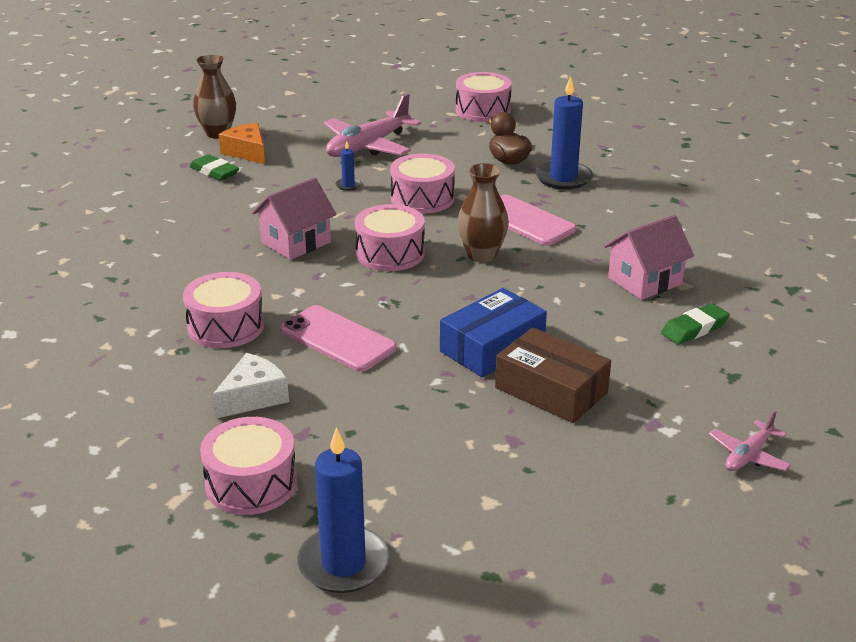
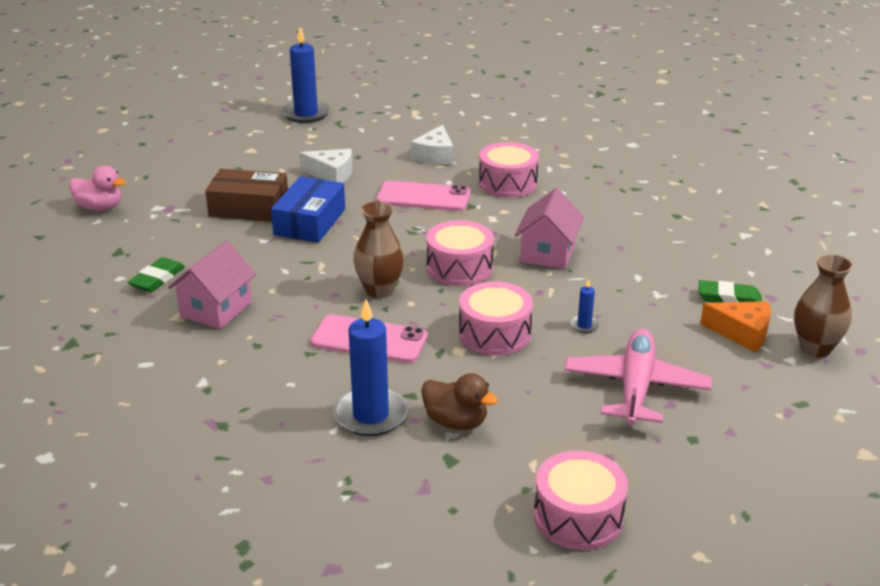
camera: 150 degrees right, 0 degrees up
(251, 483) = (385, 125): pink drum -> none
(412, 410) = (331, 175): none -> white cheese
(748, 455) = (100, 208): pink plane -> pink duck

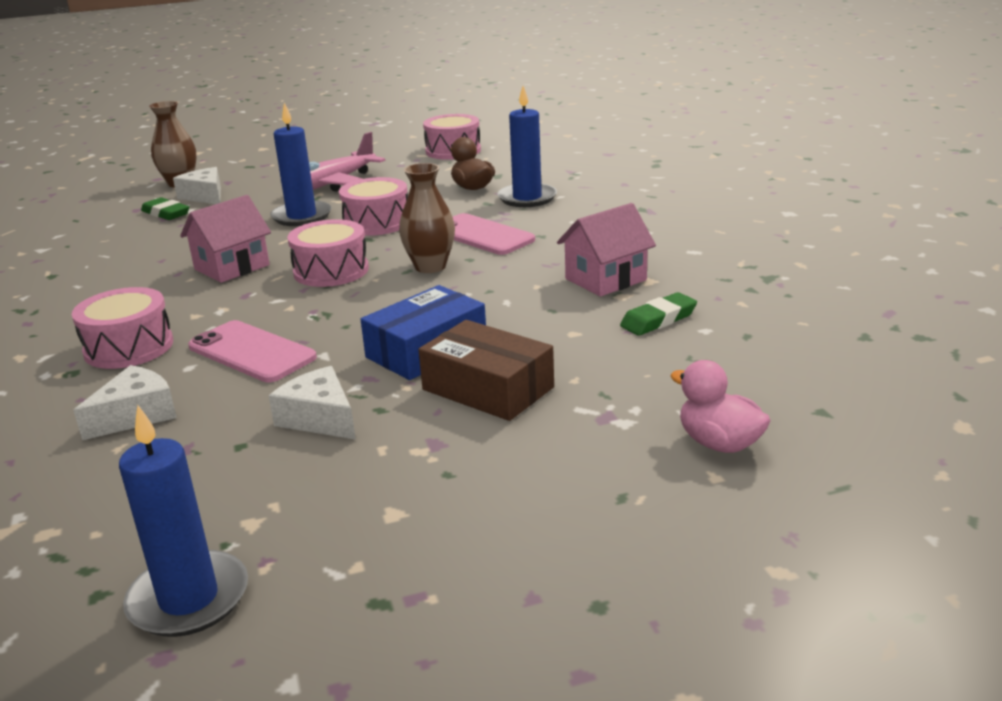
camera: 150 degrees left, 5 degrees down
(584, 325) = (301, 216): blue candle -> blue candle, size x2.24
(742, 333) = (205, 196): orange cheese -> white cheese

